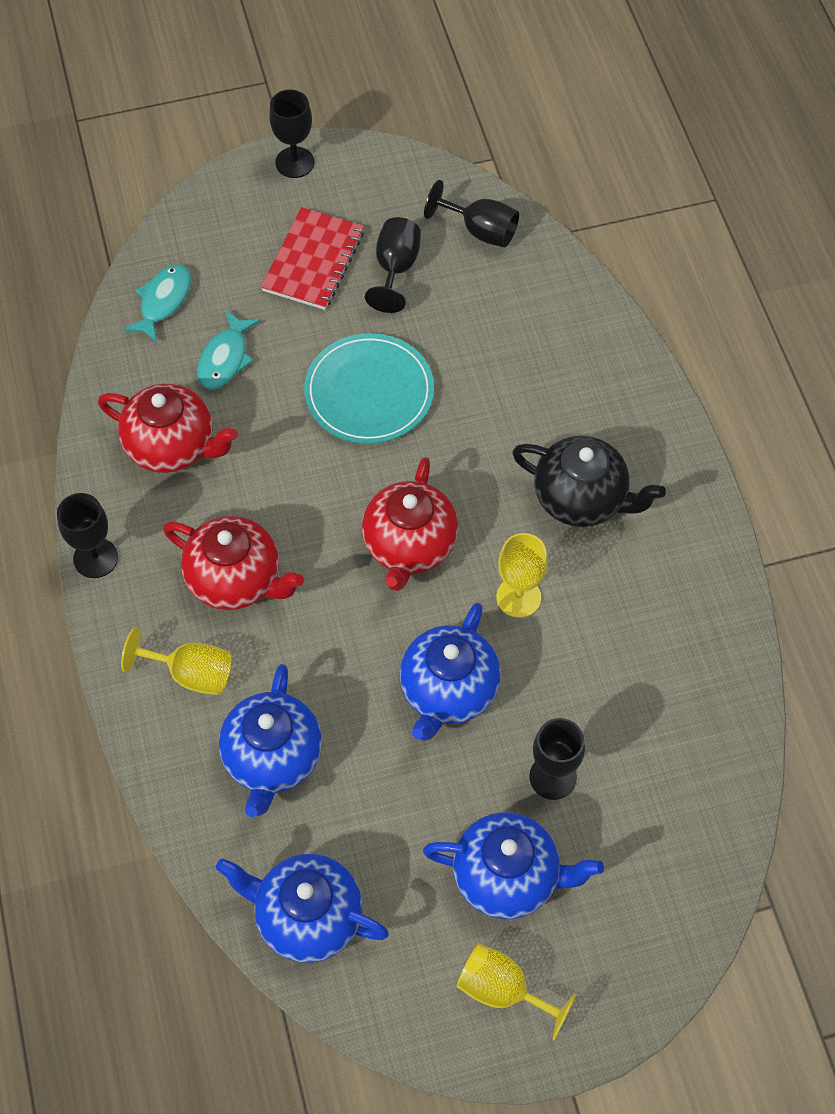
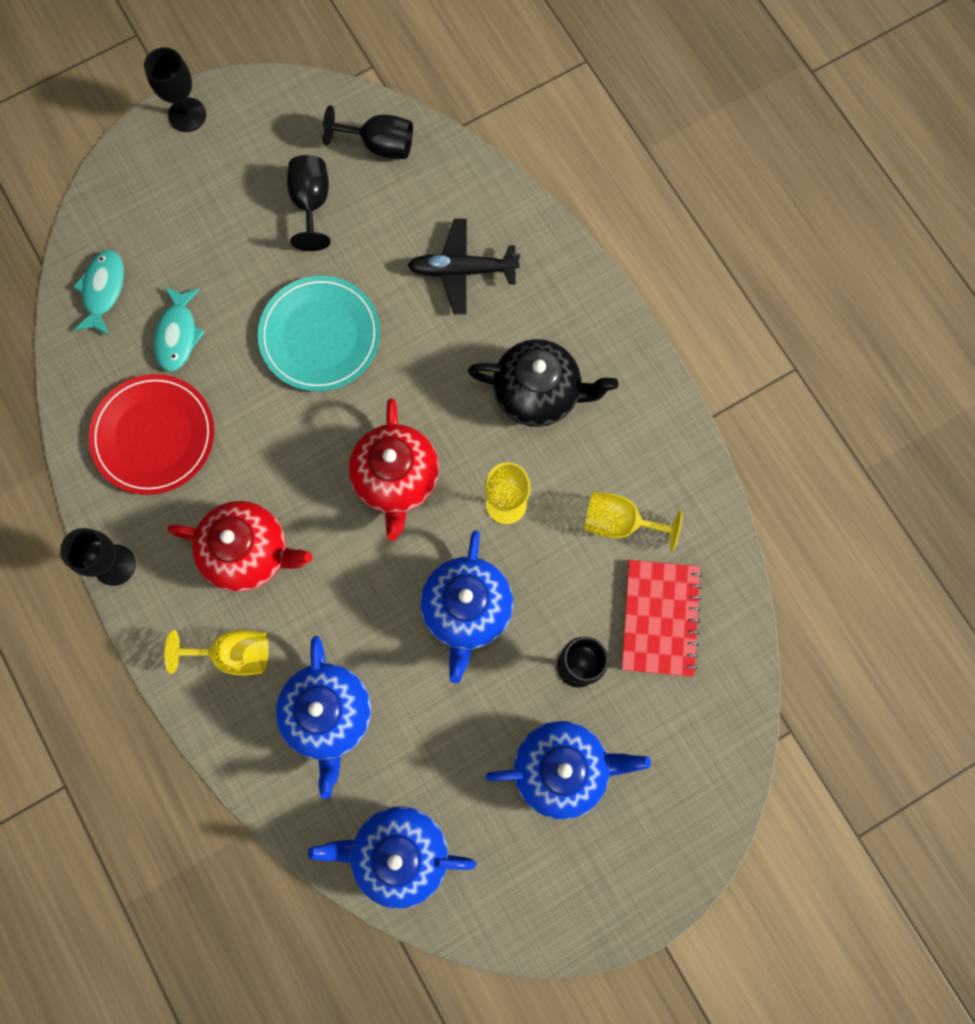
camera: 15 degrees left, 15 degrees up
(172, 446) = (154, 436): red teapot -> red plate
(313, 261) = (233, 214): red notebook -> red notebook (660, 618)
(502, 990) = (583, 872): yellow goblet -> yellow goblet (619, 522)
(533, 364) = (462, 270): none -> black plane

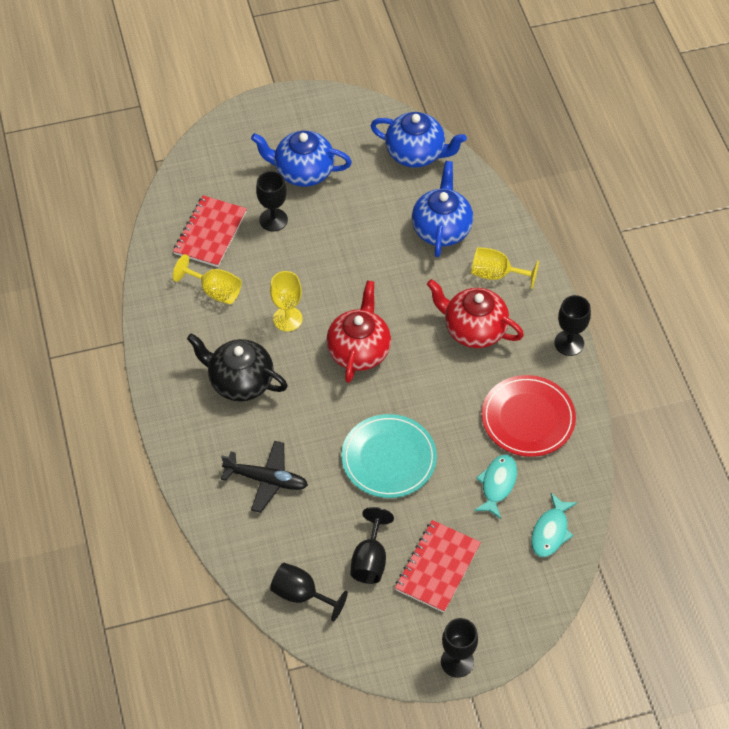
camera: 165 degrees left, 20 degrees down
(231, 214) = (437, 567): none -> red notebook
(467, 610) = (335, 265): blue teapot -> none

